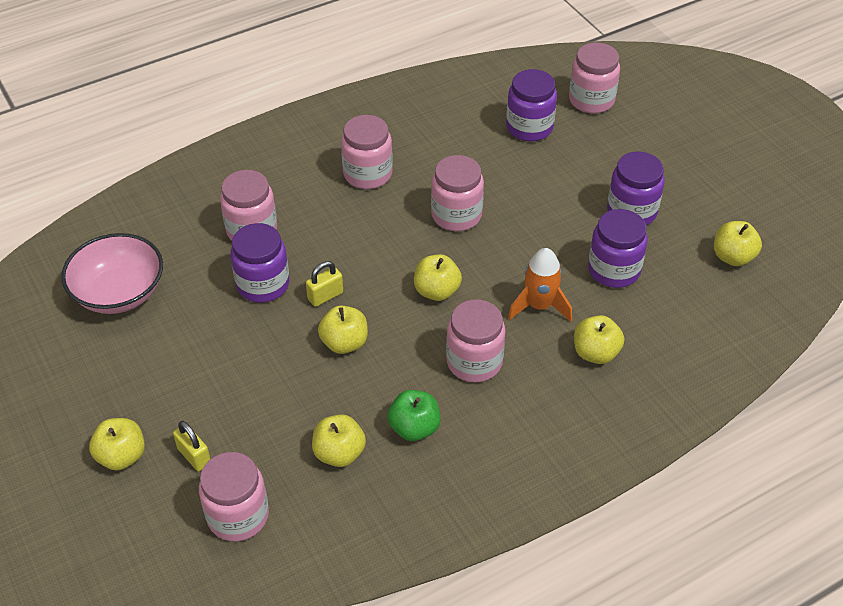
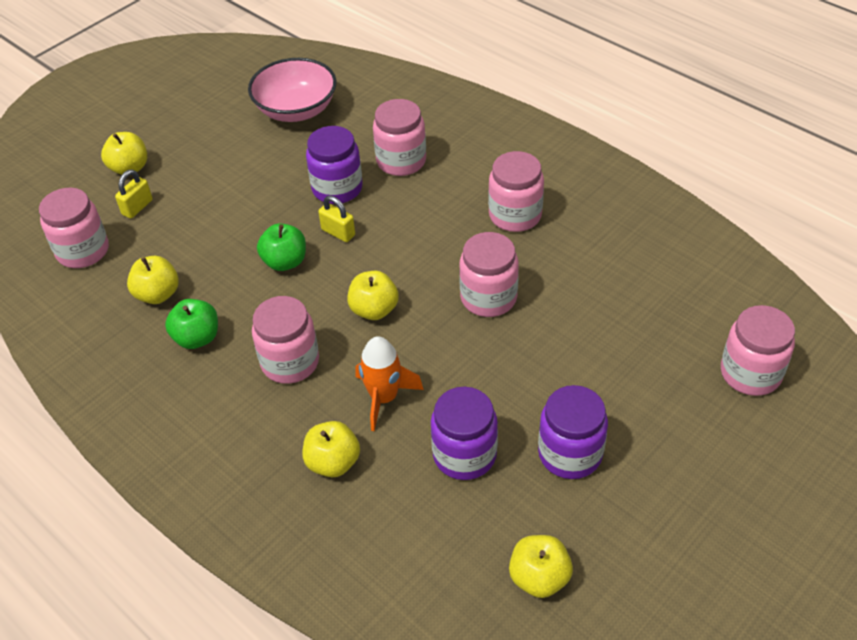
camera: 75 degrees right, 0 degrees up
(344, 343) = (285, 262): yellow apple -> green apple
(529, 127) = (663, 325): purple jar -> none

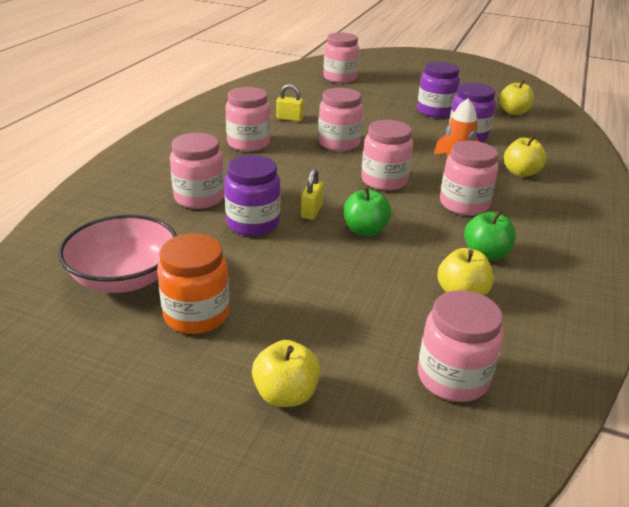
camera: 115 degrees left, 15 degrees down
(137, 207) = (353, 356): yellow padlock -> yellow padlock (289, 119)
(231, 140) = (196, 315): none -> orange jar
(374, 310) = (384, 181): yellow apple -> pink jar

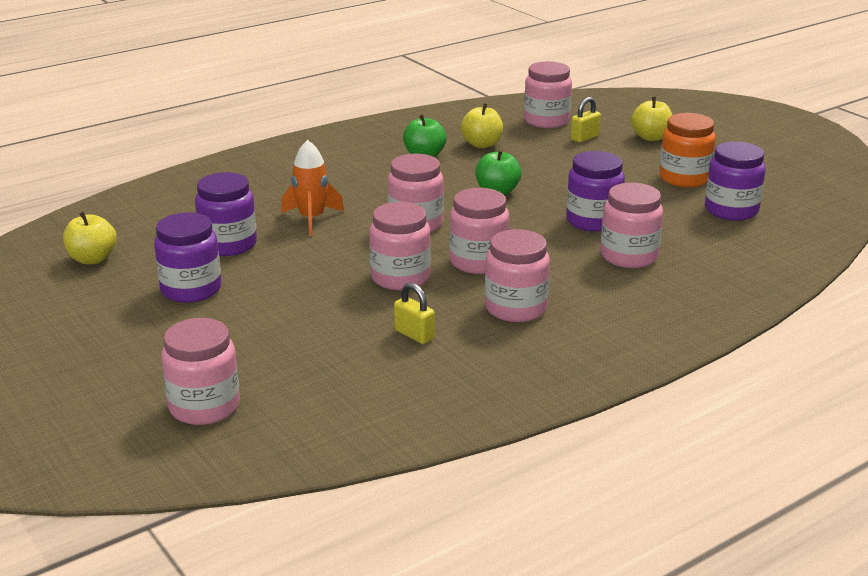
camera: 145 degrees left, 5 degrees down
(124, 278) = (731, 210): pink bowl -> purple jar
(311, 211) = (527, 216): yellow padlock -> yellow padlock (584, 138)
(463, 204) = (376, 187): pink jar -> pink jar (478, 262)
(520, 172) = (263, 195): yellow apple -> none

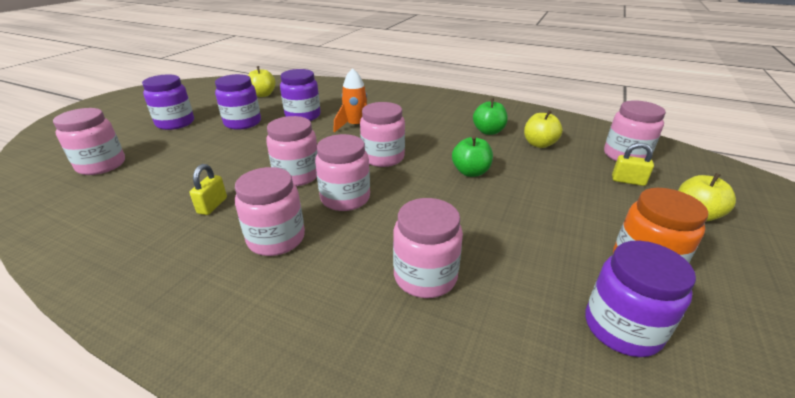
camera: 60 degrees right, 5 degrees up
(593, 221) = (475, 232): purple jar -> purple jar (175, 123)

